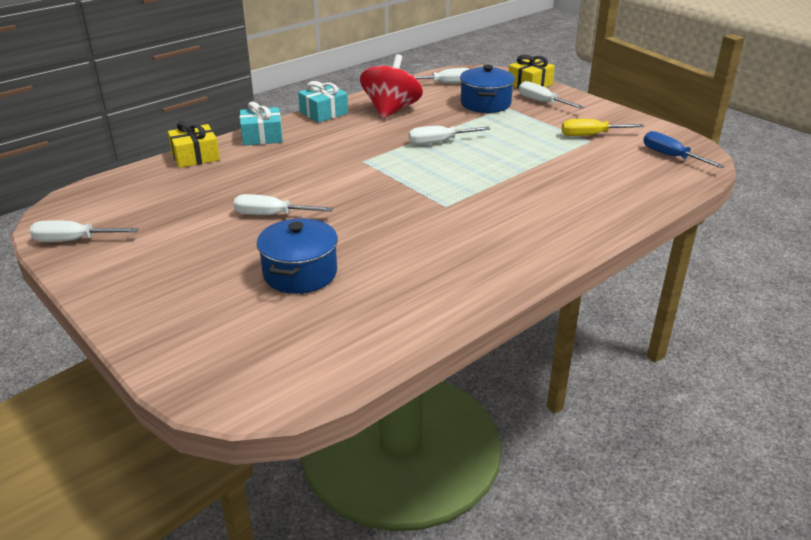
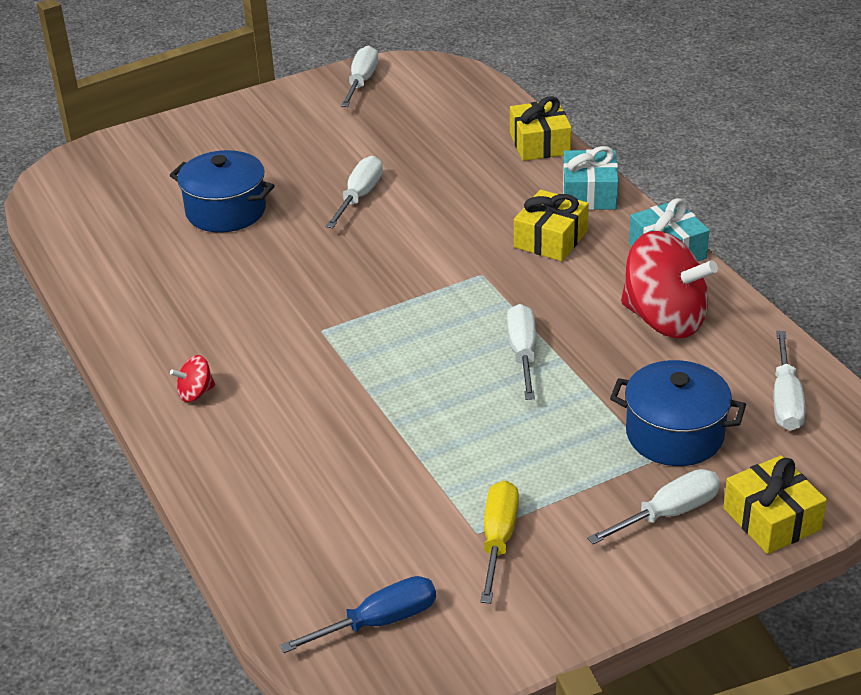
camera: 105 degrees right, 5 degrees up
(318, 144) = (550, 239): none -> yellow gift
(538, 241) = (195, 393): none -> red spinning top

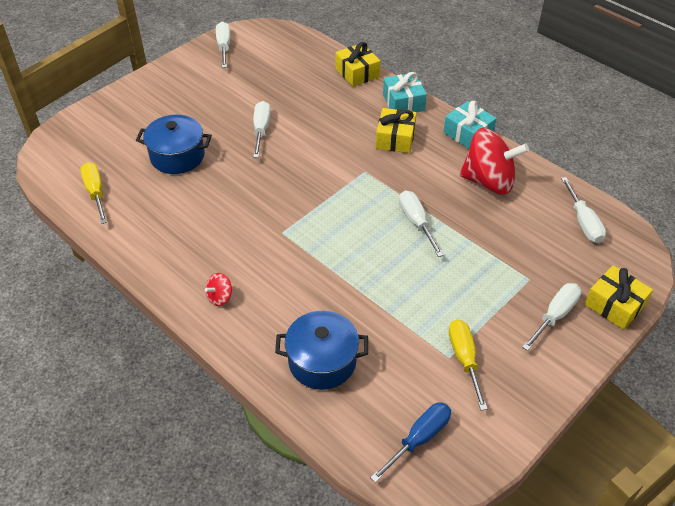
camera: 20 degrees left, 10 degrees up
(96, 237) = (96, 193): none -> yellow screwdriver
(674, 434) = (532, 260): blue pot -> blue pot (322, 361)

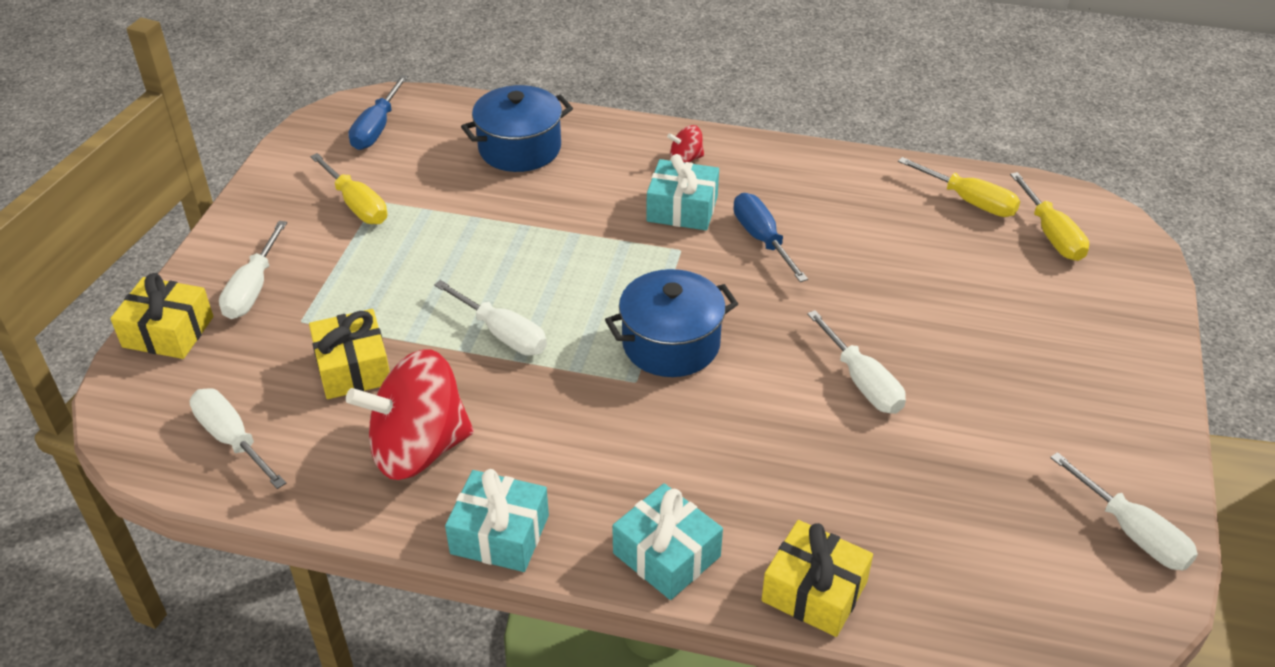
camera: 150 degrees right, 5 degrees down
(84, 157) = (1051, 234): none -> yellow screwdriver
(177, 156) = (932, 287): blue pot -> blue pot (671, 344)
(220, 297) = (685, 159): red spinning top -> red spinning top turned 120 degrees counterclockwise
(231, 219) = (762, 239): none -> blue screwdriver
(256, 259) = (682, 209): none -> turquoise gift
(395, 138) = (627, 464): yellow gift -> yellow gift (353, 368)

